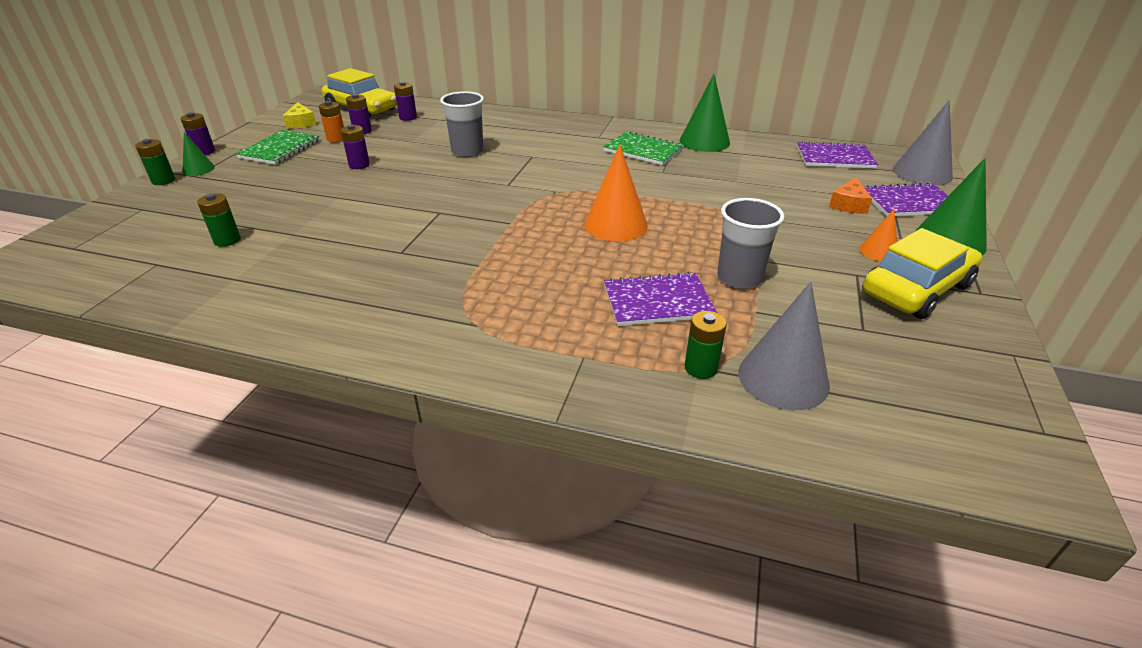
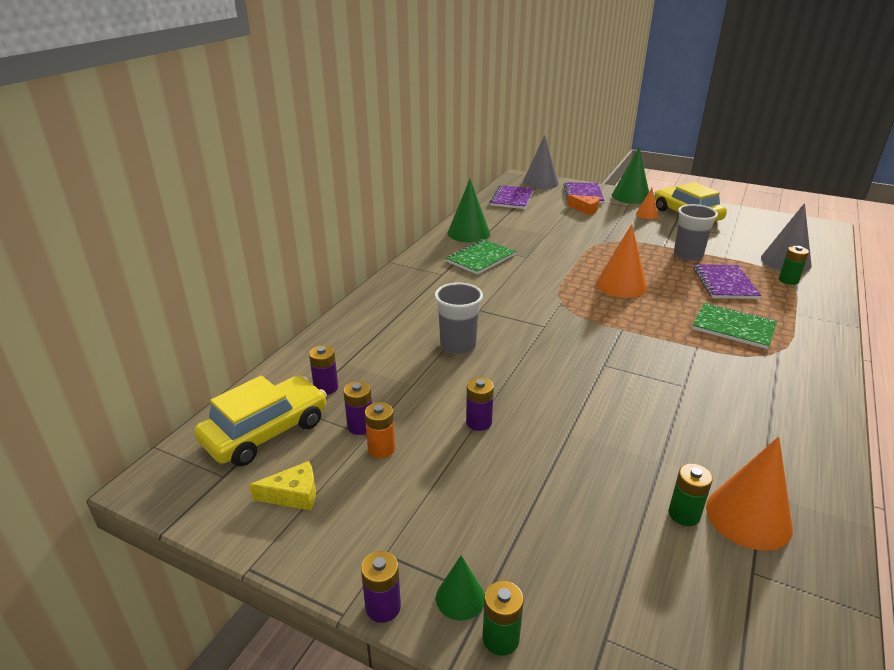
camera: 80 degrees left, 5 degrees down
(210, 268) = (748, 517): none -> orange cone
(280, 149) = (403, 505): green notebook -> green notebook (733, 327)

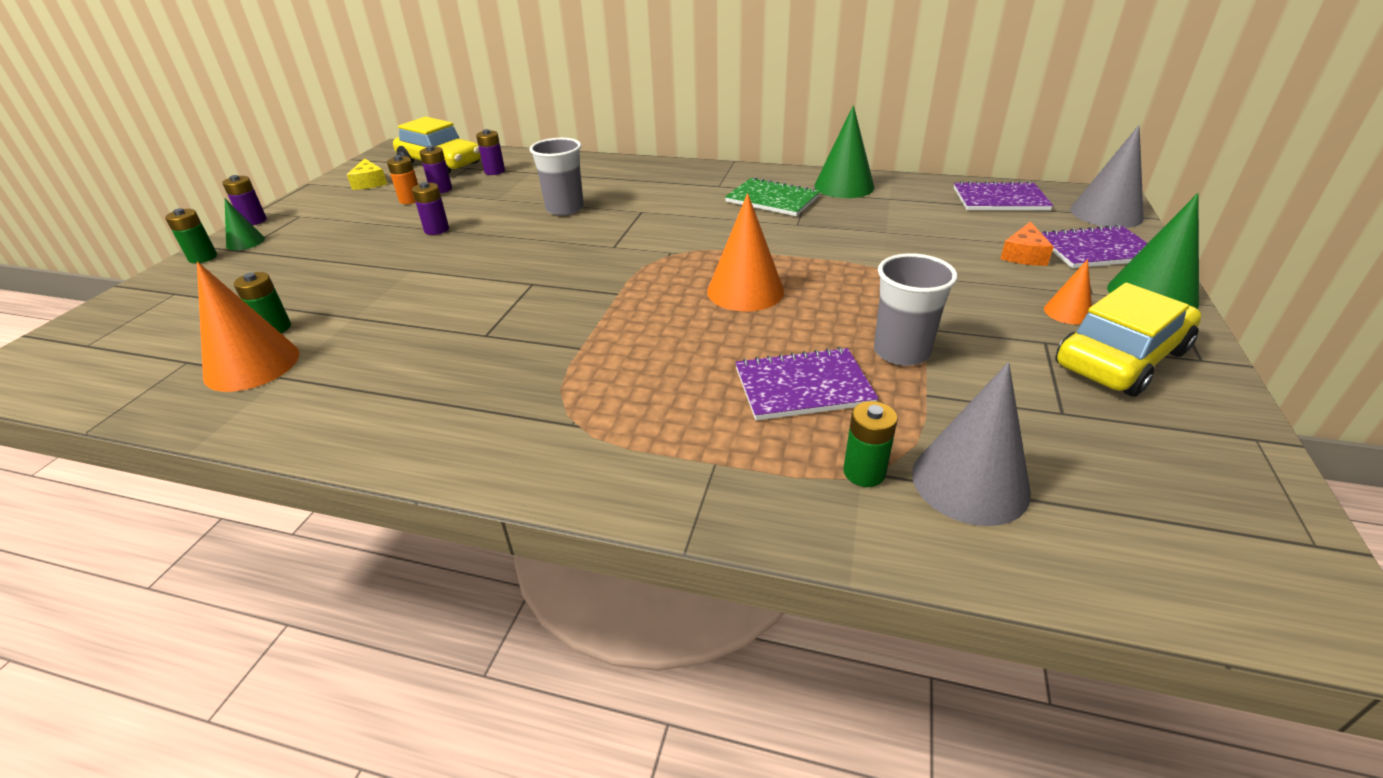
camera: 80 degrees right, 5 degrees up
(733, 327) = (643, 384): green notebook -> none

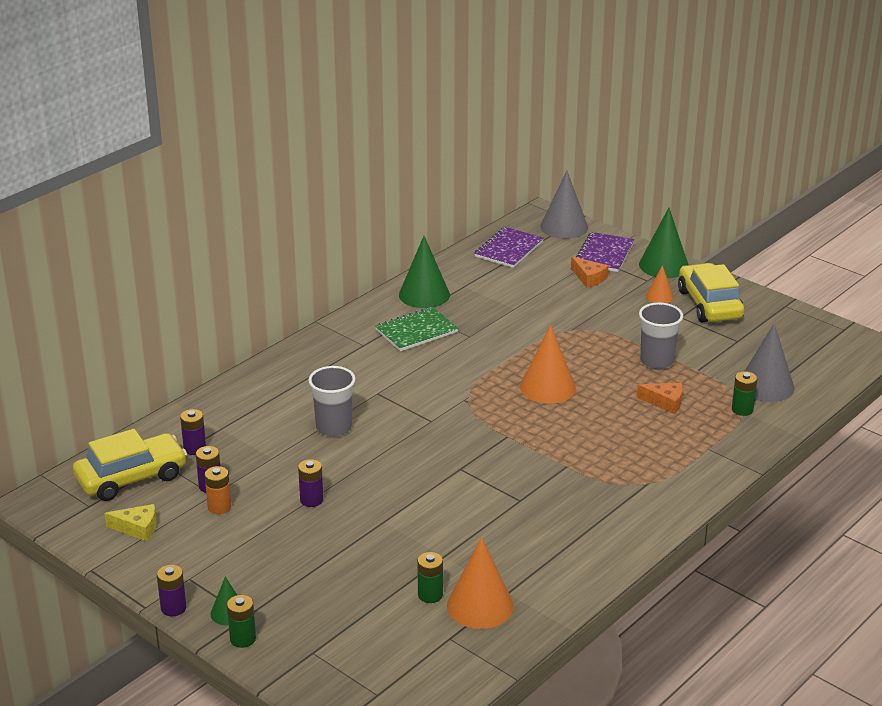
camera: 65 degrees left, 5 degrees down
(803, 386) = (665, 402): purple notebook -> orange cheese

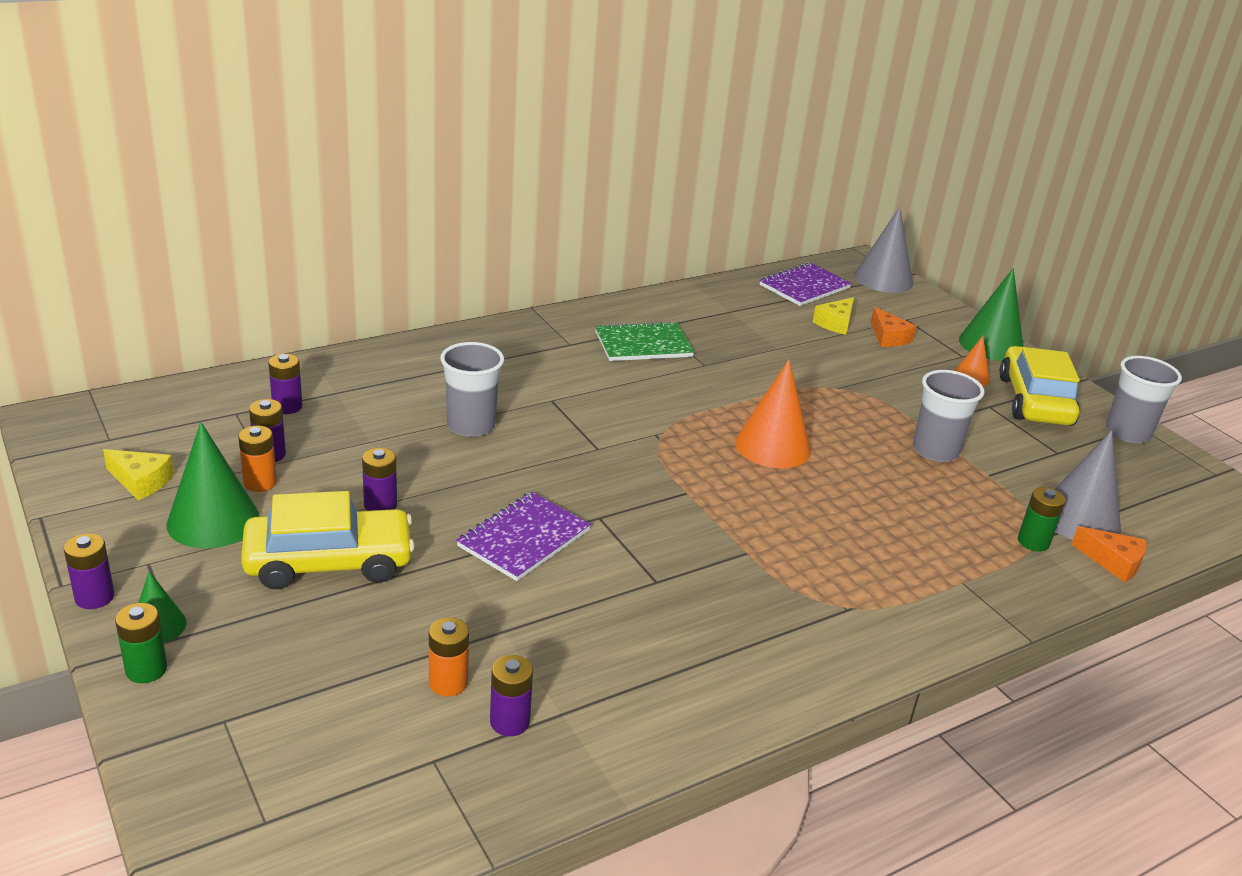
camera: 15 degrees right, 0 degrees up
(131, 477) = (186, 420): yellow car -> yellow car (329, 562)
(424, 294) = (676, 309): green cone -> green cone (213, 520)
(430, 595) = (448, 683): green battery -> orange battery
(480, 605) = (510, 722): orange cone -> purple battery
(546, 276) = (835, 323): none -> yellow cheese
(604, 254) = (919, 316): purple notebook -> purple notebook (524, 538)
(665, 402) = (925, 504): orange cheese -> orange cheese (1113, 562)
(779, 313) = (1127, 433): none -> grey cup

